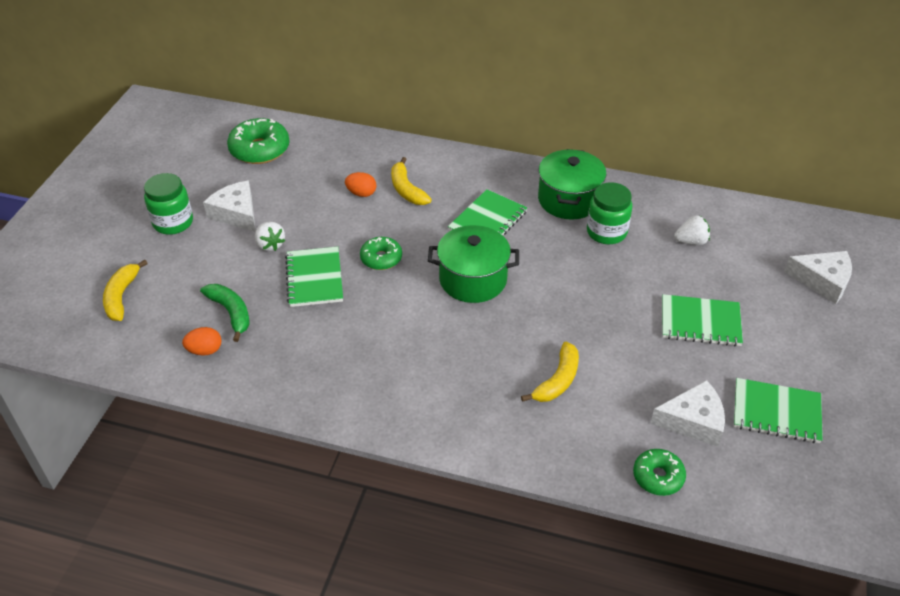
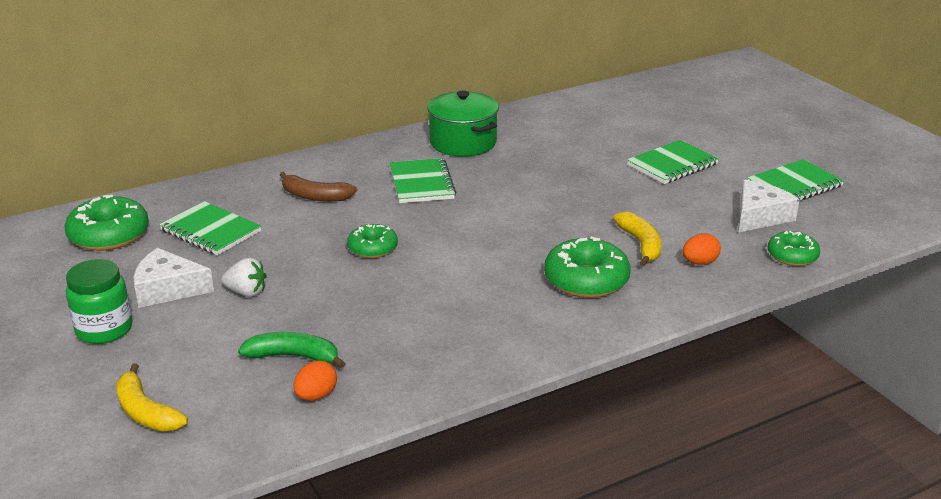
camera: 45 degrees left, 15 degrees down
(314, 278) = (334, 291): green notebook -> green notebook (210, 231)
(361, 193) = (276, 217): orange egg -> orange egg (699, 262)
(406, 190) = (315, 196): yellow banana -> brown banana
(473, 279) = (474, 222): green pot -> none
(473, 383) = (586, 280): none -> green donut
(606, 232) = (524, 148): green jar -> none
(691, 241) = (590, 126): white strawberry -> none
(822, 281) = (703, 108): white cheese -> none

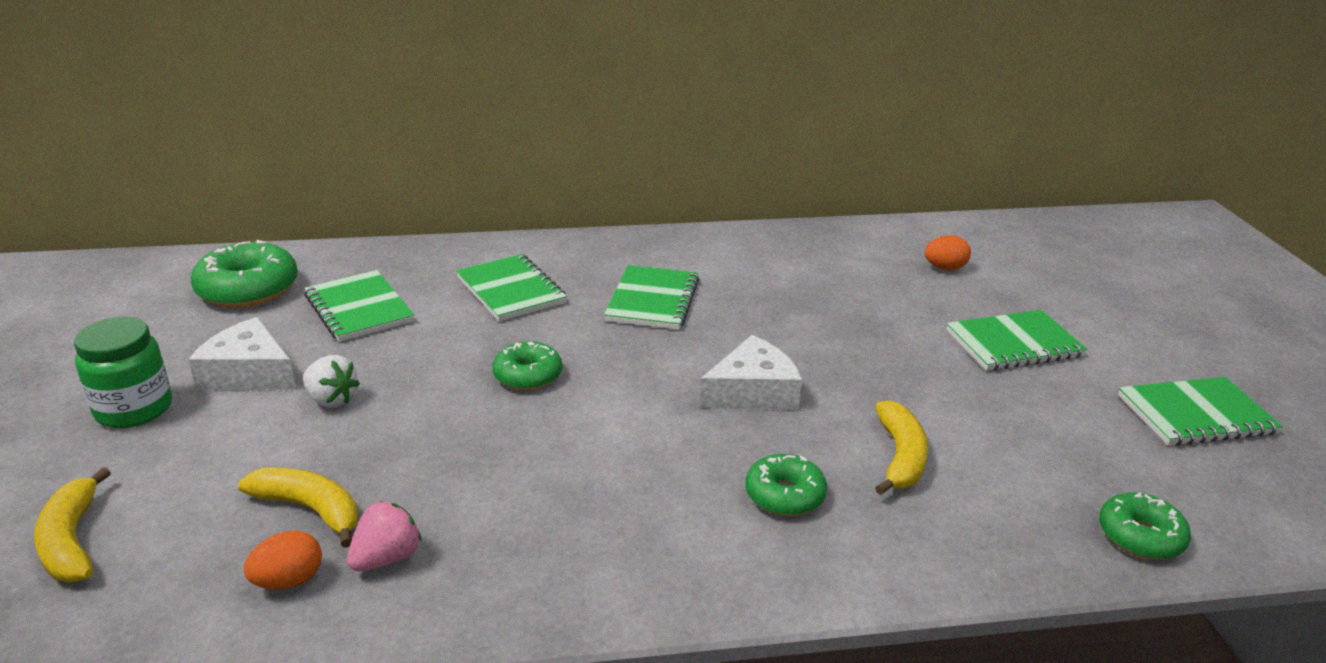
camera: 20 degrees right, 0 degrees up
(294, 356) = (311, 509): green banana -> yellow banana
(315, 196) = (511, 290): brown banana -> green notebook
(368, 369) = (387, 558): none -> pink strawberry
(463, 143) = (741, 257): green pot -> none
(586, 280) = (784, 495): green donut -> green donut, size x0.62
(699, 262) = (977, 510): orange egg -> orange egg (945, 268)
(759, 216) = (1114, 454): white cheese -> white cheese (753, 392)

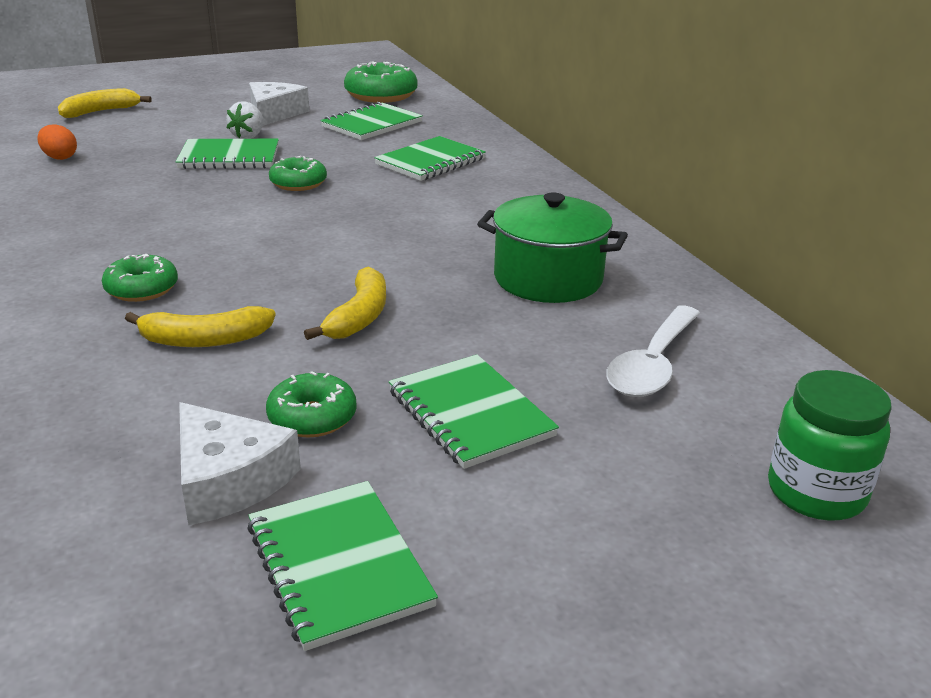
camera: 75 degrees right, 0 degrees up
(134, 409) = (226, 99): green jar -> green jar (816, 492)
(311, 509) = (126, 151): yellow banana -> yellow banana (359, 316)
(387, 558) = (77, 175): pink strawberry -> none
(653, 300) = (448, 212): green notebook -> green notebook (229, 157)
(753, 392) = (302, 266): white cheese -> white cheese (228, 479)
(807, 279) = (548, 279): none -> green pot
(945, 268) = (652, 365): orange egg -> white spoon
(1140, 536) = (66, 484): green donut -> green donut (312, 417)

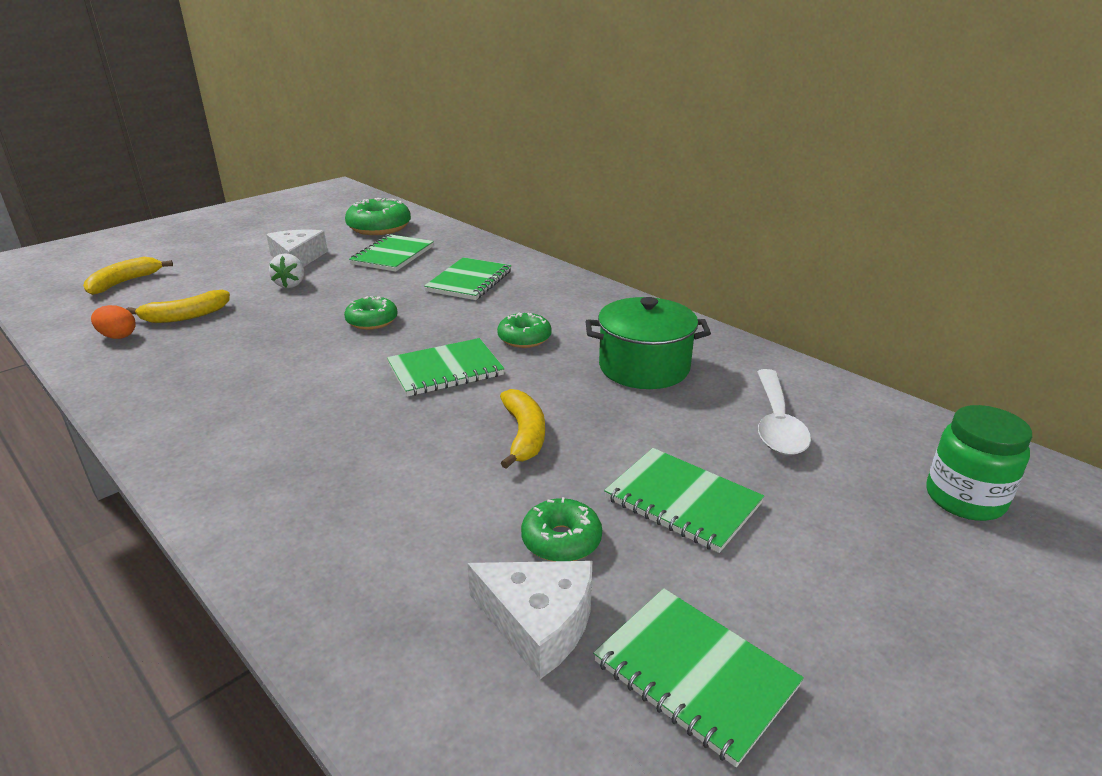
camera: 20 degrees left, 0 degrees up
(142, 289) = (308, 454): green donut -> green donut (524, 338)
(204, 340) = (407, 491): yellow banana -> yellow banana (185, 316)
(229, 157) = (288, 307): green notebook -> green notebook (445, 370)

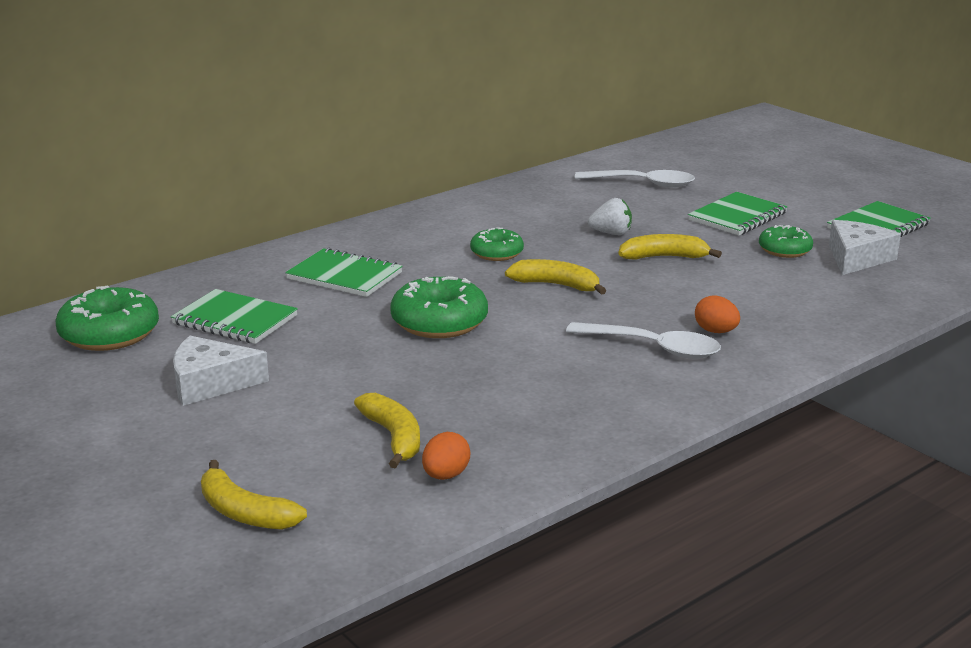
camera: 85 degrees left, 5 degrees down
(284, 424) = (653, 348): none -> white spoon
(291, 284) = (309, 378): white strawberry -> white strawberry (611, 233)
(310, 465) = (716, 331): none -> orange egg
(372, 321) = (439, 322): green donut -> green donut, size x1.63
(445, 370) = (556, 285): green notebook -> yellow banana
(644, 367) = (558, 213): green pot -> none
(964, 499) = (721, 154): green jar -> none

